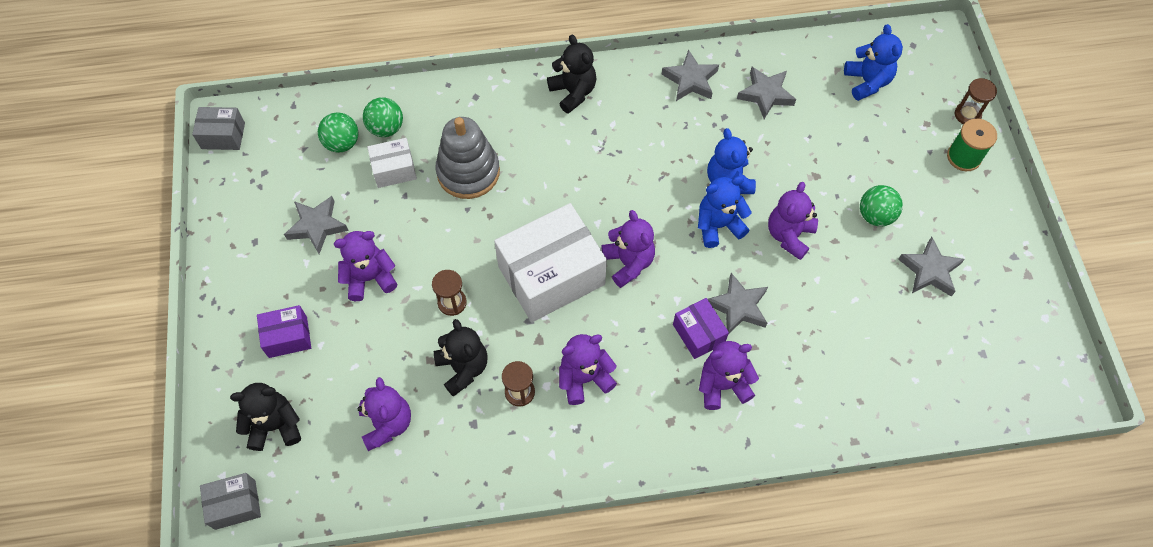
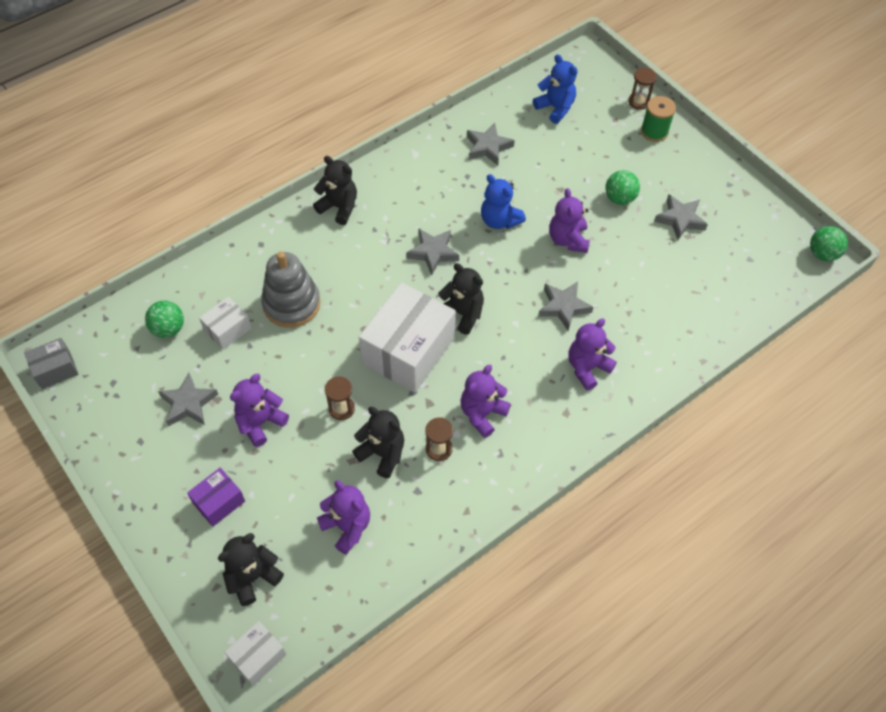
camera: 30 degrees left, 5 degrees down
(235, 504) = (258, 656): grey box -> white box
(386, 128) = (200, 300): green ball -> green ball (822, 254)
(628, 263) = (462, 314): purple teddy bear -> black teddy bear
(690, 80) = (425, 160): grey star -> grey star (433, 252)
(698, 334) = (547, 340): purple box -> none
(718, 225) = (512, 256): blue teddy bear -> none

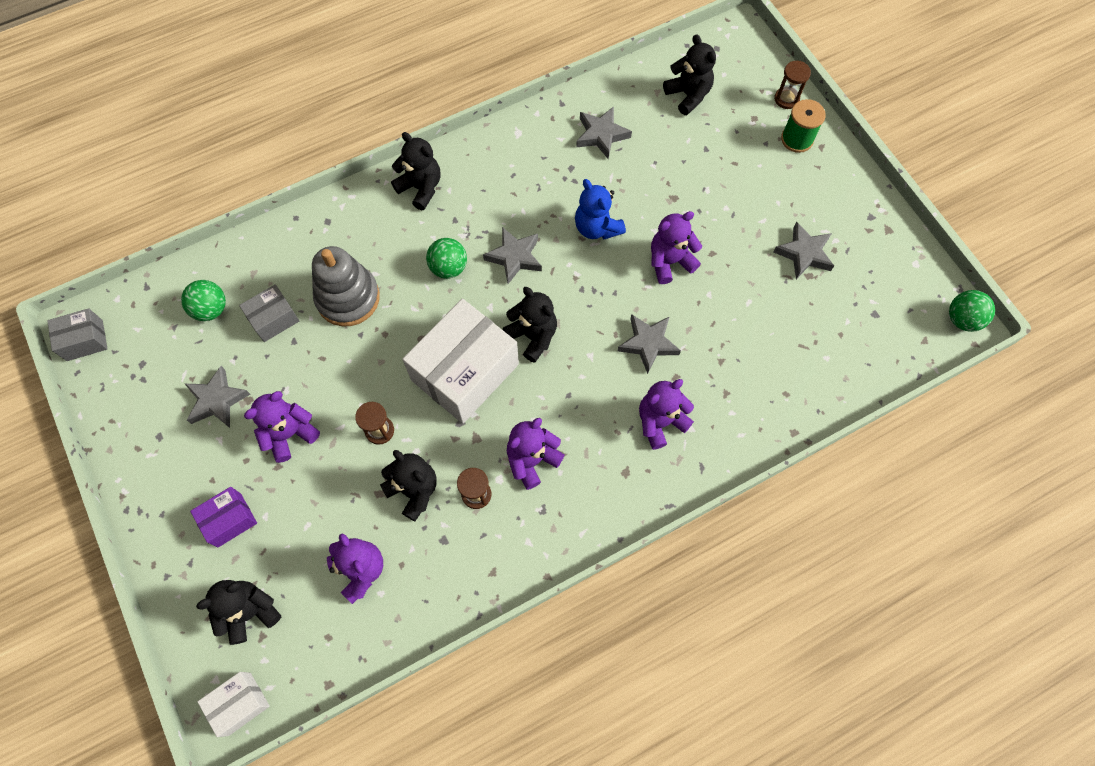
camera: 10 degrees right, 10 degrees up
(227, 329) = (273, 319): white box -> grey box
(555, 108) = (688, 95): blue teddy bear -> black teddy bear
(568, 240) = (670, 261): purple teddy bear -> purple teddy bear turned 60 degrees clockwise
(619, 198) = (739, 218): green ball -> green ball (448, 267)

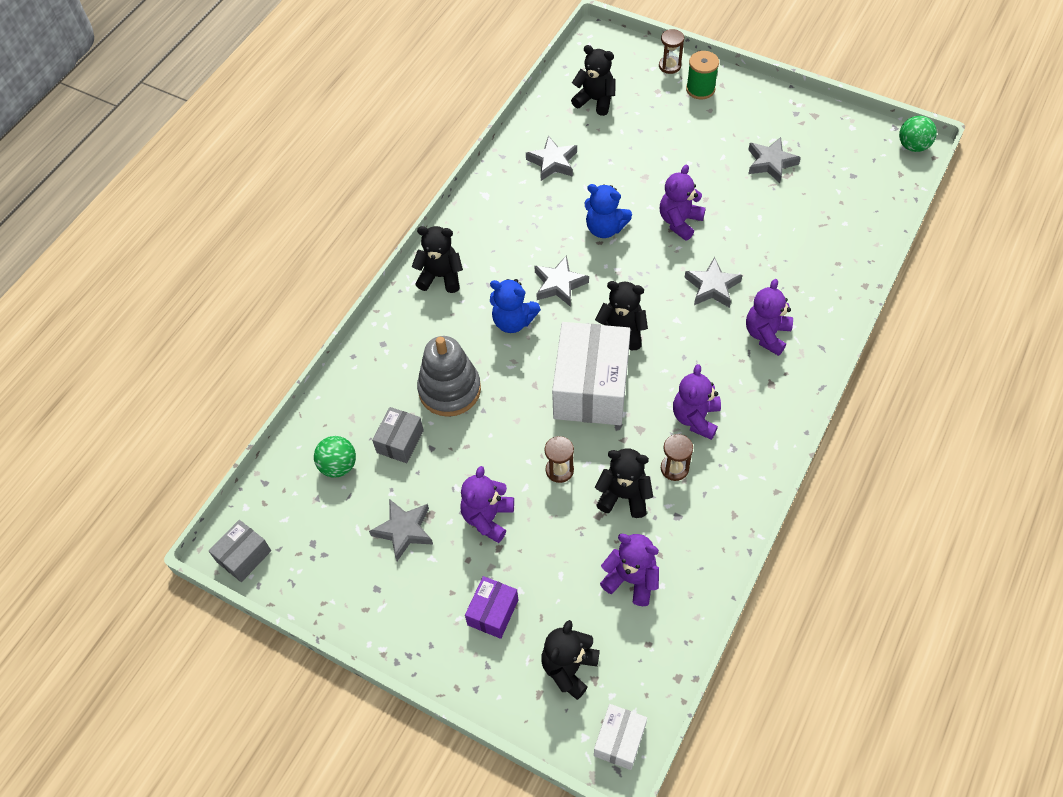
camera: 30 degrees left, 10 degrees down
(448, 267) = (513, 321): green ball -> blue teddy bear

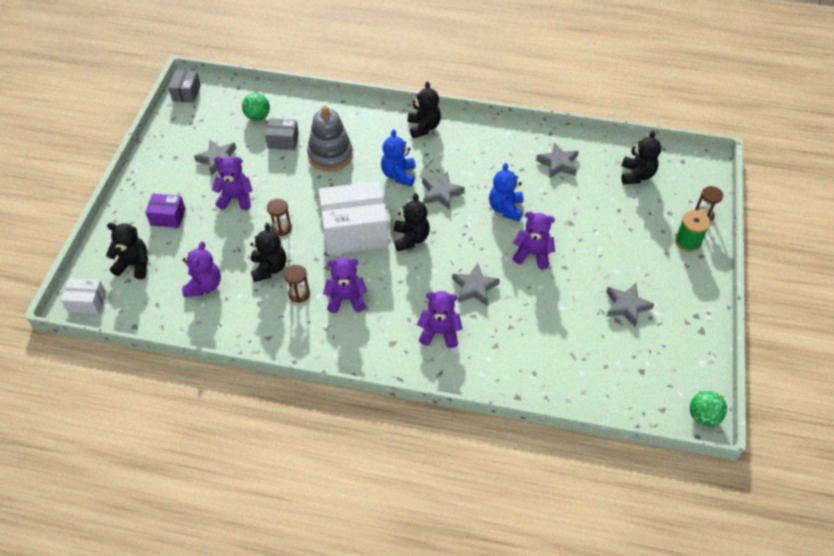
camera: 70 degrees right, 5 degrees down
(244, 556) = (186, 93): grey box -> grey box turned 75 degrees clockwise

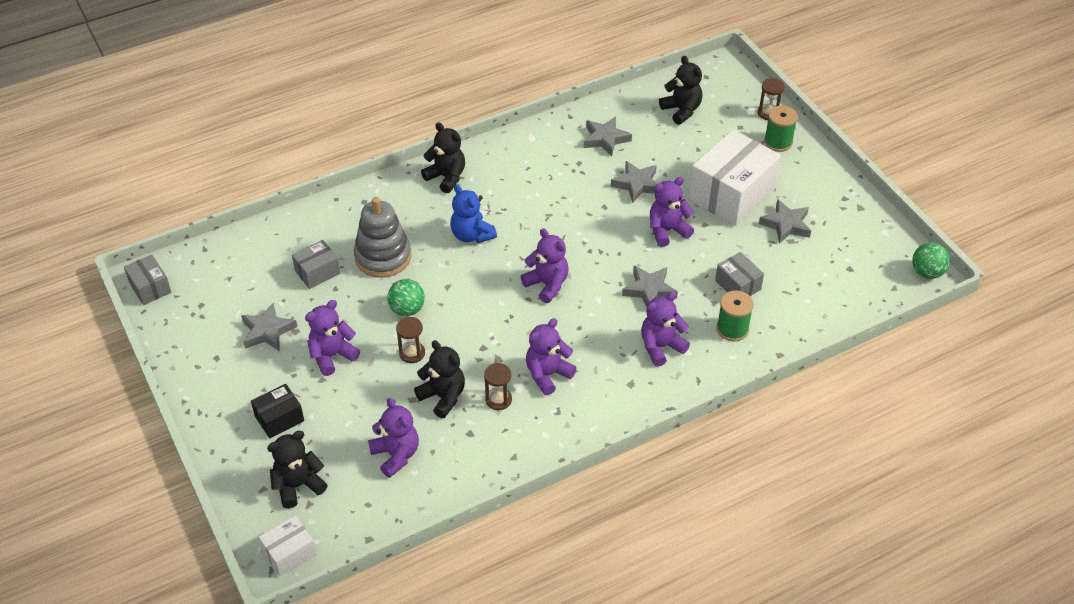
camera: 40 degrees left, 5 degrees down
(168, 217) = (279, 418): purple box -> black box
(257, 117) = (262, 265): green ball -> green ball (407, 309)
(355, 231) = (487, 311): white box -> white box (731, 194)
(411, 238) = (547, 284): black teddy bear -> purple teddy bear
(441, 193) = (530, 227): grey star -> grey star (637, 184)
(503, 354) = (732, 329): none -> green spool
(505, 208) = (602, 206): blue teddy bear -> none
(541, 326) = (737, 285): none -> grey box

